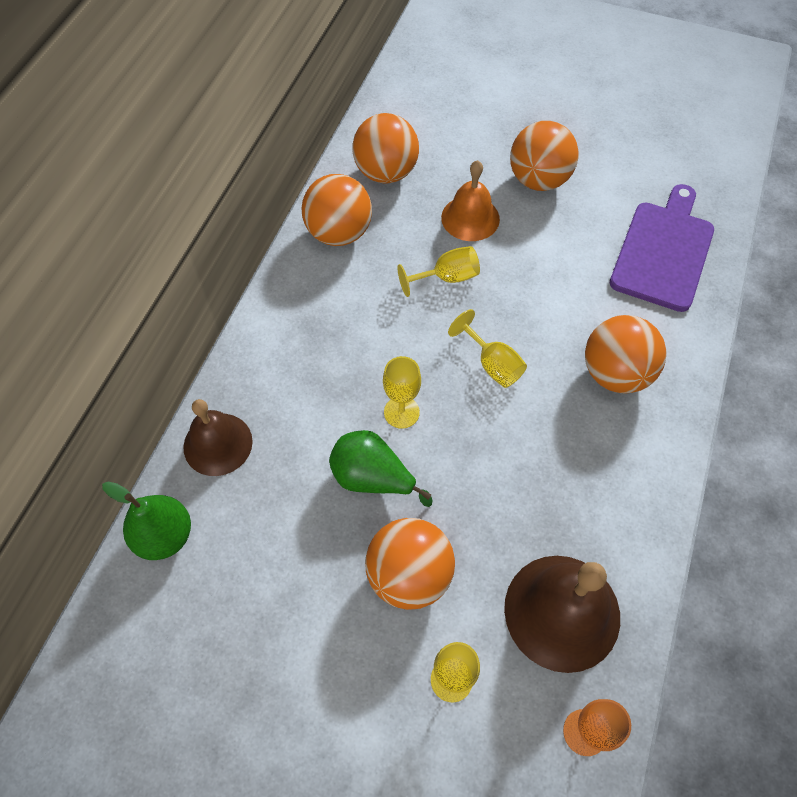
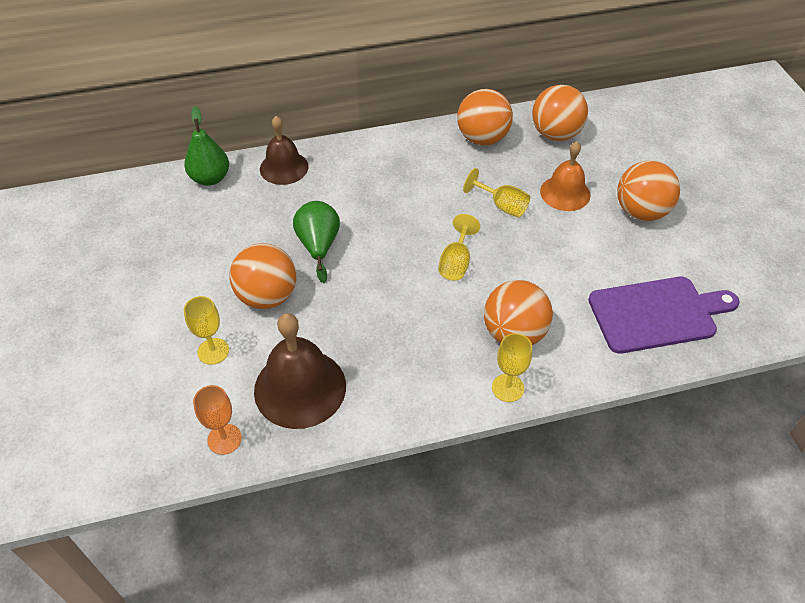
camera: 55 degrees right, 10 degrees down
(401, 412) = (377, 235): yellow goblet -> yellow goblet (508, 388)

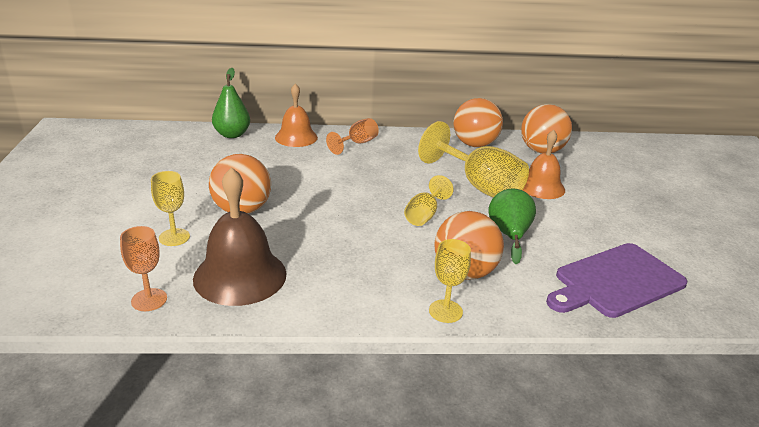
camera: 10 degrees right, 20 degrees down
(284, 167) = (296, 137): brown bell -> orange bell
(318, 246) = (303, 186): green pear -> green pear (509, 235)
(355, 164) = (357, 143): none -> orange goblet
(502, 206) = (479, 186): yellow goblet -> yellow goblet, size x1.84
(641, 212) = (612, 209): orange ball -> none
(656, 314) = (616, 282): purple cutting board -> purple cutting board turned 150 degrees clockwise

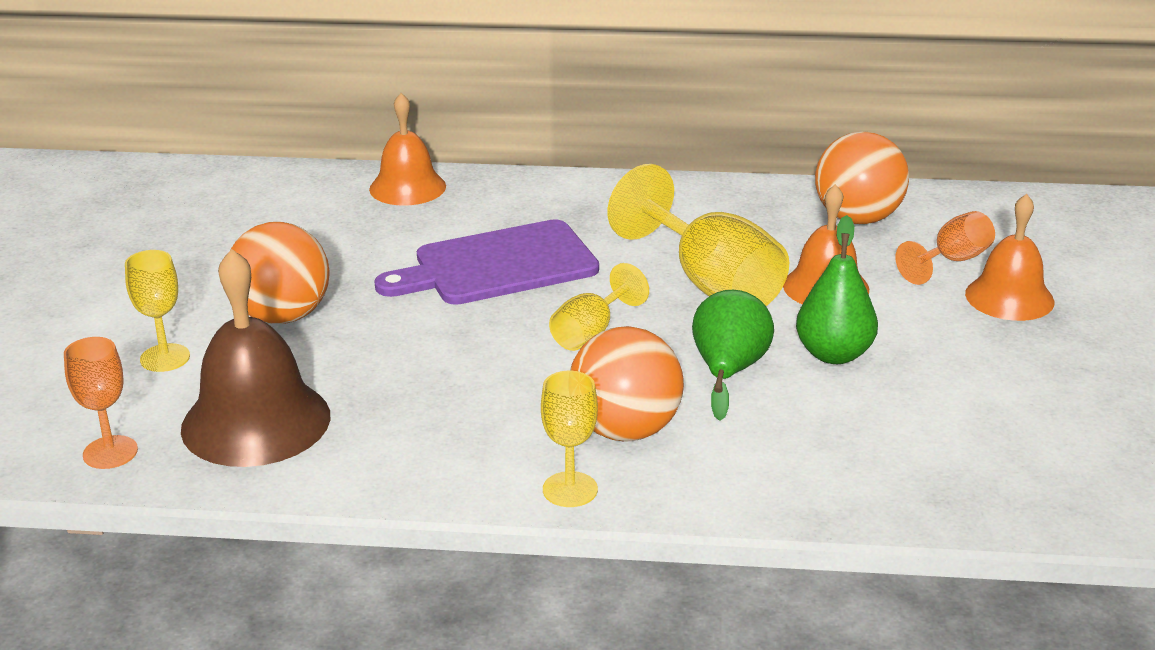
camera: 10 degrees right, 0 degrees up
(232, 134) = (296, 181): green pear -> green pear (834, 354)
(357, 143) = (514, 200): orange goblet -> orange goblet (952, 261)
(474, 144) = (733, 204): orange ball -> none
(616, 282) = (885, 455): purple cutting board -> purple cutting board (498, 266)
(637, 190) = (1009, 297): none -> orange bell

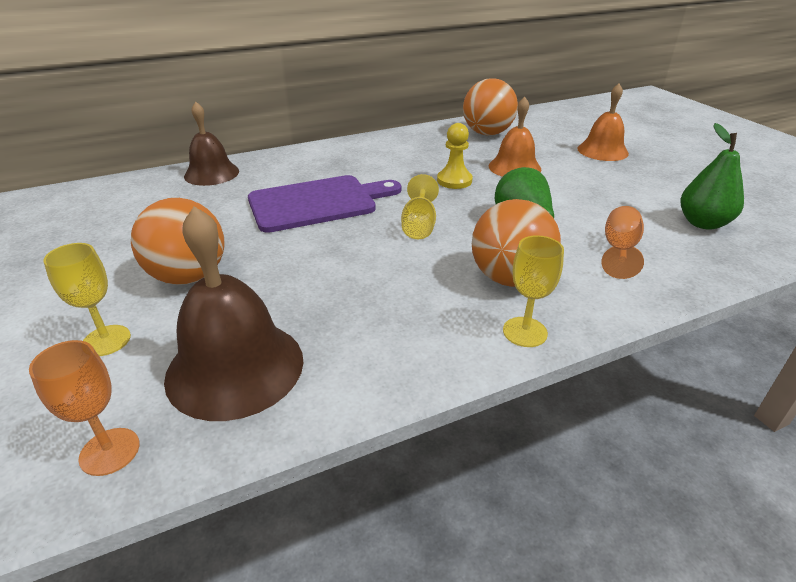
camera: 30 degrees left, 5 degrees up
(407, 187) = (211, 173): orange bell -> brown bell
(498, 266) = (317, 203): purple cutting board -> purple cutting board turned 150 degrees counterclockwise
(710, 284) = (454, 181): yellow goblet -> yellow pawn
(834, 354) = (563, 199): green pear -> green pear (703, 223)
(952, 261) = (555, 141): orange goblet -> orange goblet (619, 250)

